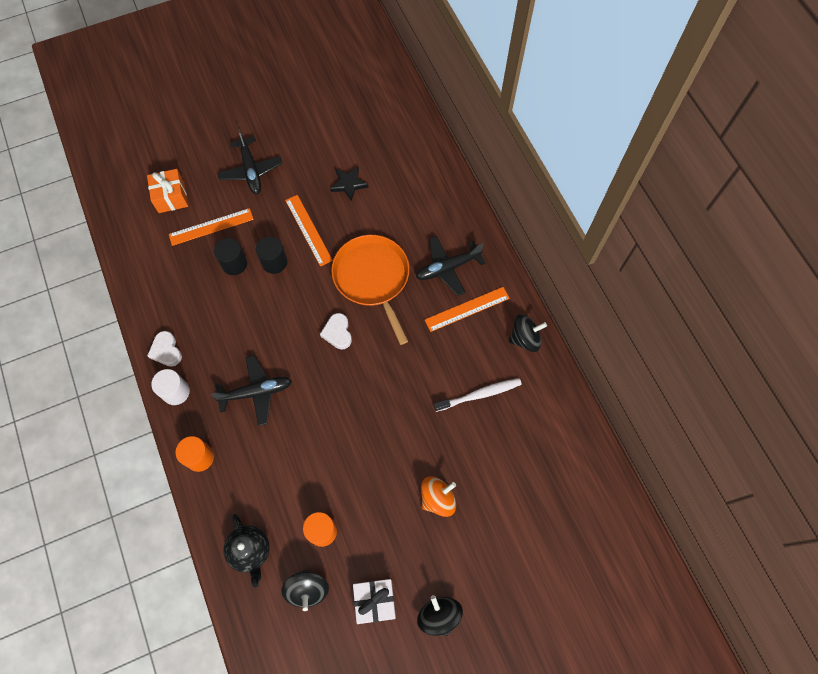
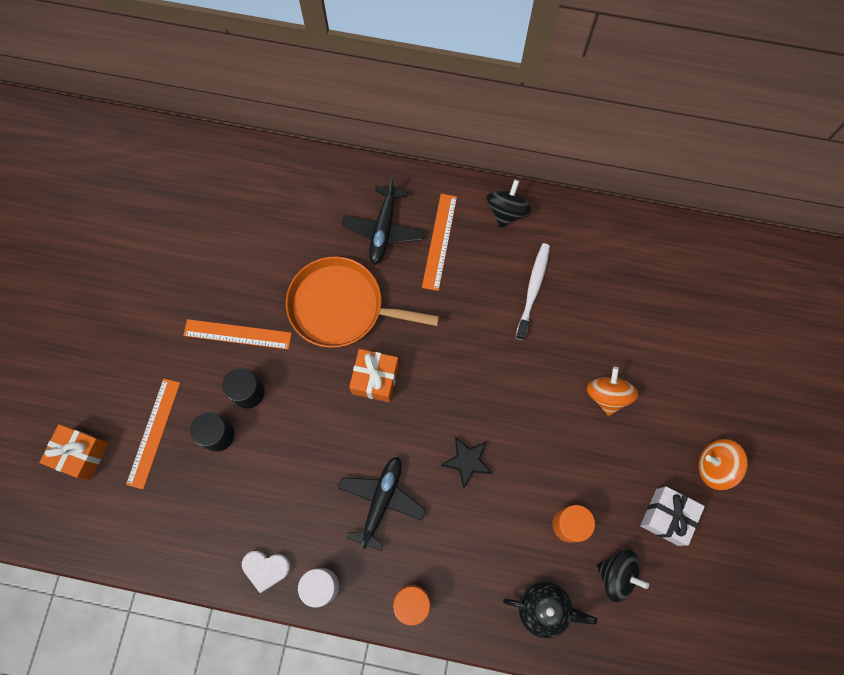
camera: 55 degrees left, 5 degrees up
(251, 171) = (118, 348): black plane -> none
(337, 333) = (375, 379): white heart -> orange gift
(348, 184) = (216, 260): black star -> black star (467, 461)
(439, 615) = (715, 466): black spinning top -> orange spinning top

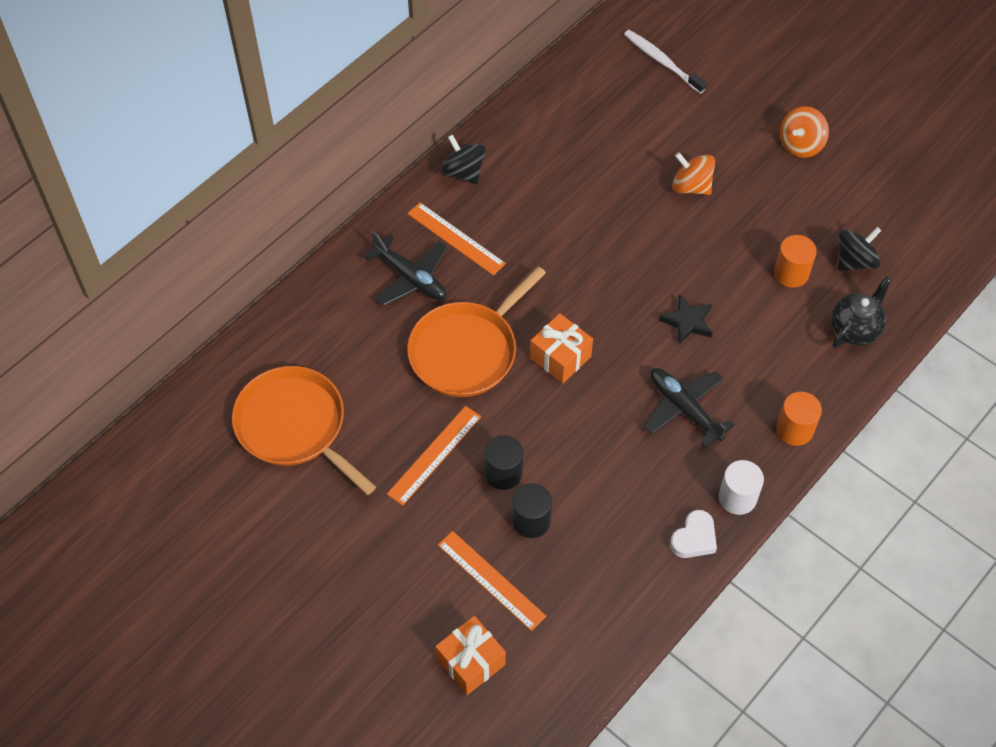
camera: 60 degrees left, 15 degrees down
(209, 225) = (294, 426): none -> orange pan
(533, 290) = (555, 190): white toothbrush -> white toothbrush (662, 62)
(666, 517) = (824, 200): white gift -> none

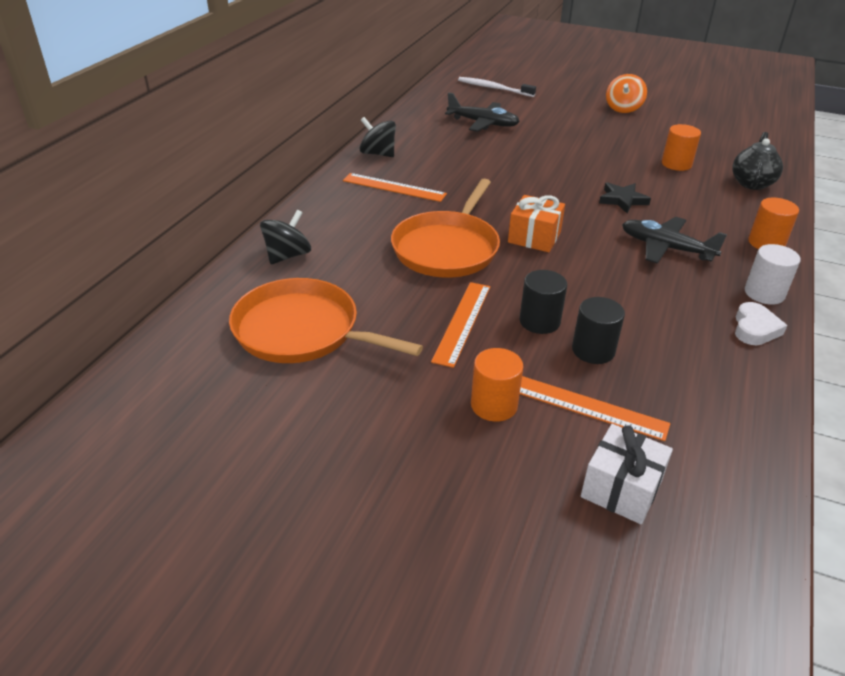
camera: 20 degrees left, 20 degrees down
(411, 277) = (367, 214): black plane -> black plane (483, 123)
(416, 555) = (494, 405): none -> orange cylinder
(471, 662) = (621, 489): orange gift -> white gift
(691, 186) = (563, 136): orange spinning top -> none
(854, 261) = (715, 151): black spinning top -> black spinning top (287, 255)

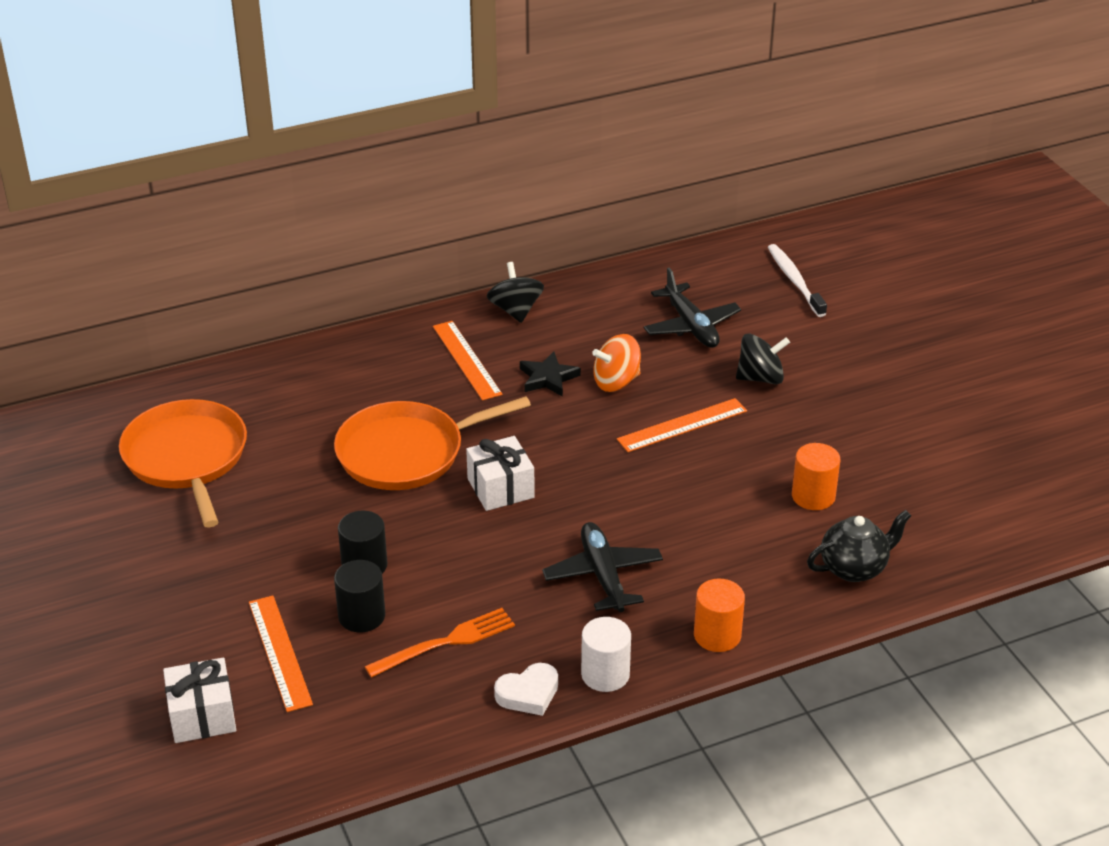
camera: 45 degrees right, 0 degrees up
(287, 255) = (273, 382): black spinning top -> black spinning top (760, 378)
(462, 322) = (306, 527): orange ruler -> orange ruler (682, 425)
(494, 405) = (220, 603): orange cylinder -> none
(534, 237) = (500, 488): orange gift -> white gift
(622, 200) = (663, 502): black star -> black star (548, 378)
(623, 108) = (904, 390): orange spinning top -> orange spinning top (616, 382)
(664, 331) = (447, 642): none -> orange fork

